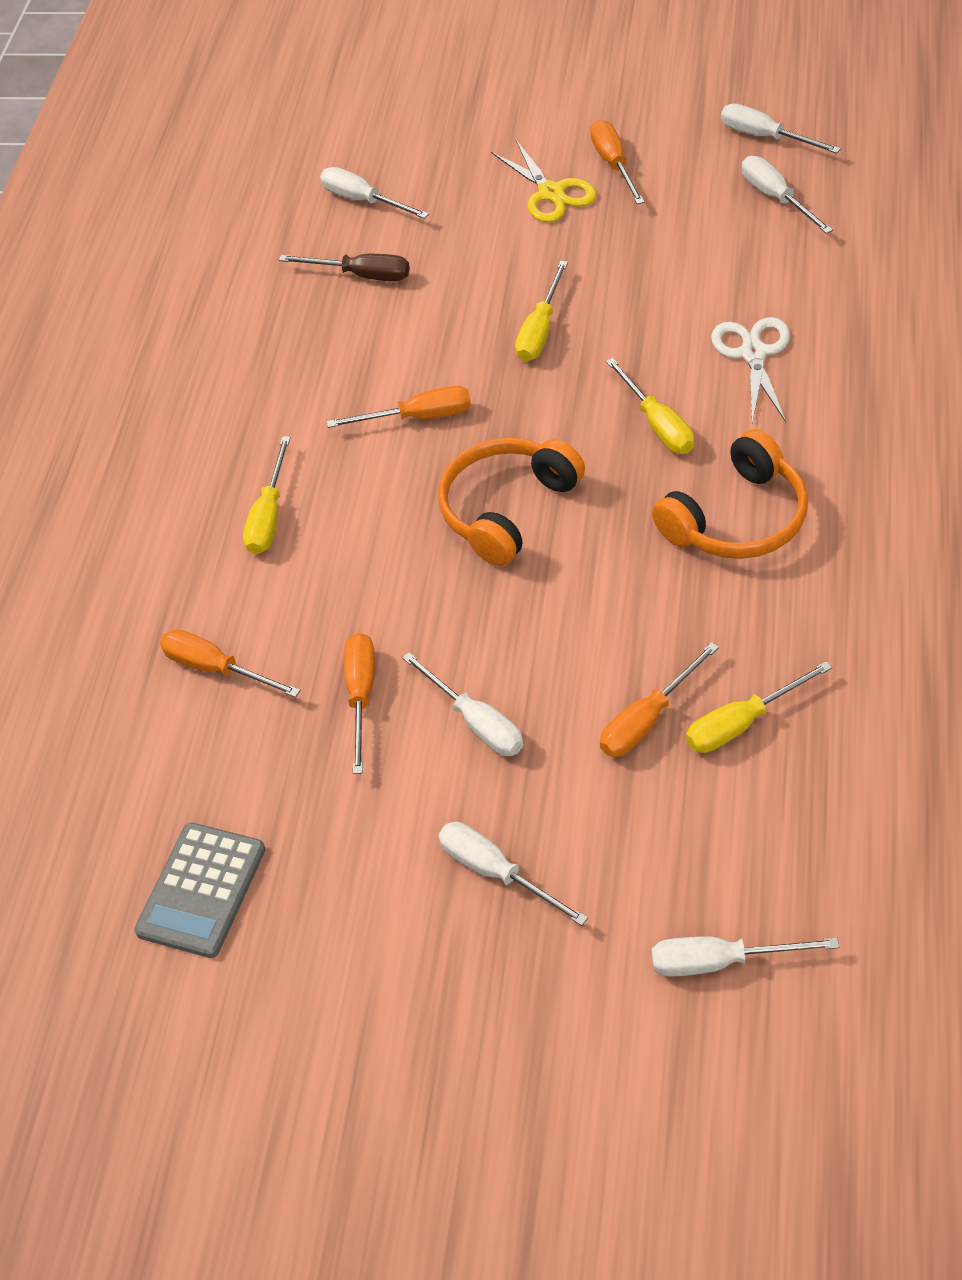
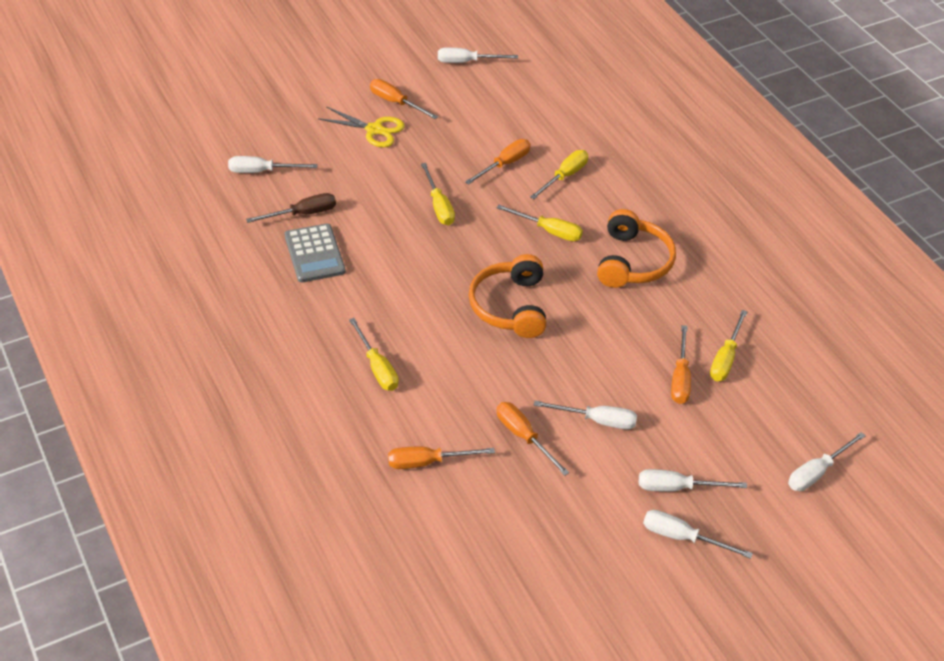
camera: 45 degrees left, 5 degrees down
(202, 890) = (534, 579): grey calculator -> grey calculator (314, 254)
(418, 417) = (413, 279): orange screwdriver -> orange screwdriver (504, 164)
(753, 353) = (564, 176): white scissors -> yellow screwdriver
(776, 198) = (502, 92): white screwdriver -> white screwdriver (682, 537)

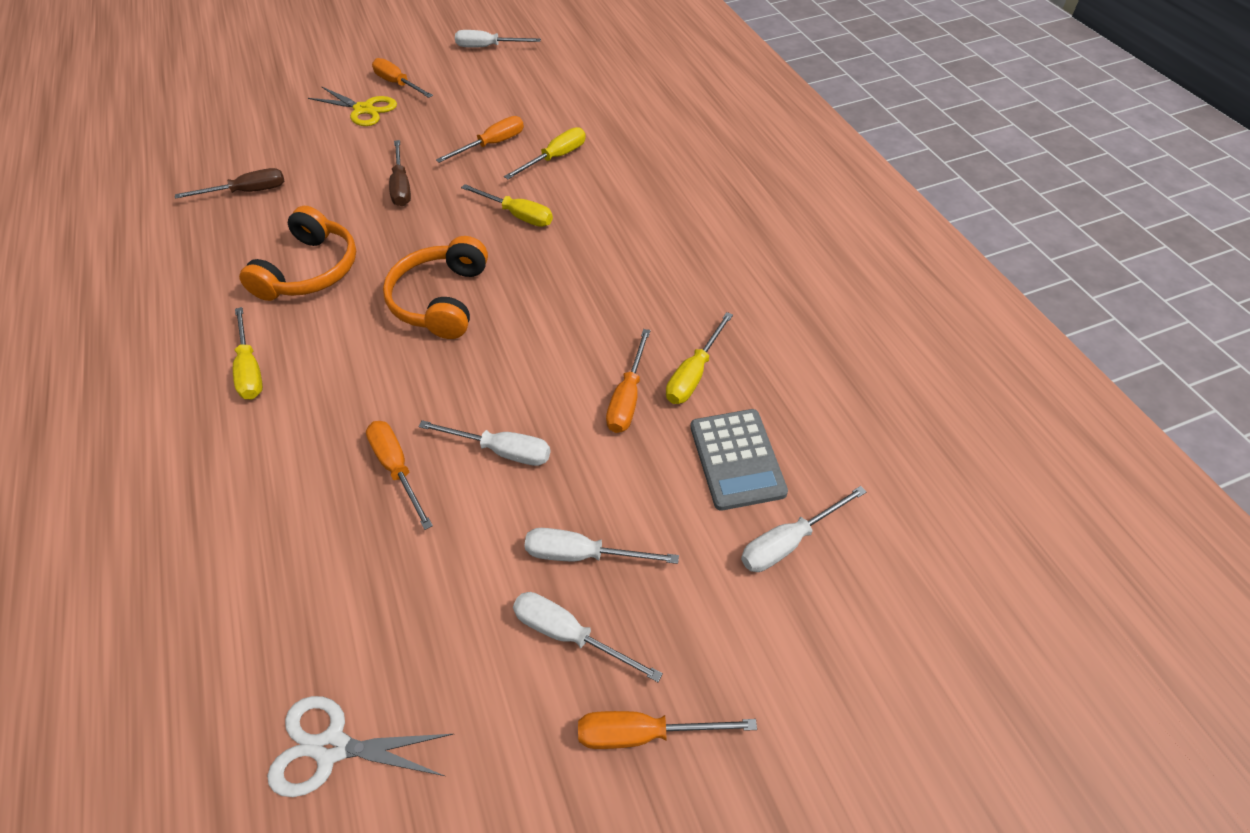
camera: 10 degrees right, 5 degrees up
(262, 171) = (225, 148): white screwdriver -> none
(314, 254) = (239, 234): grey calculator -> grey calculator (737, 459)
(427, 462) = (258, 498): orange screwdriver -> orange screwdriver (644, 733)
(439, 206) = (401, 186): yellow screwdriver -> brown screwdriver
(546, 611) = (332, 747): none -> white scissors
(632, 262) = (607, 252): orange headphones -> orange headphones (310, 270)

